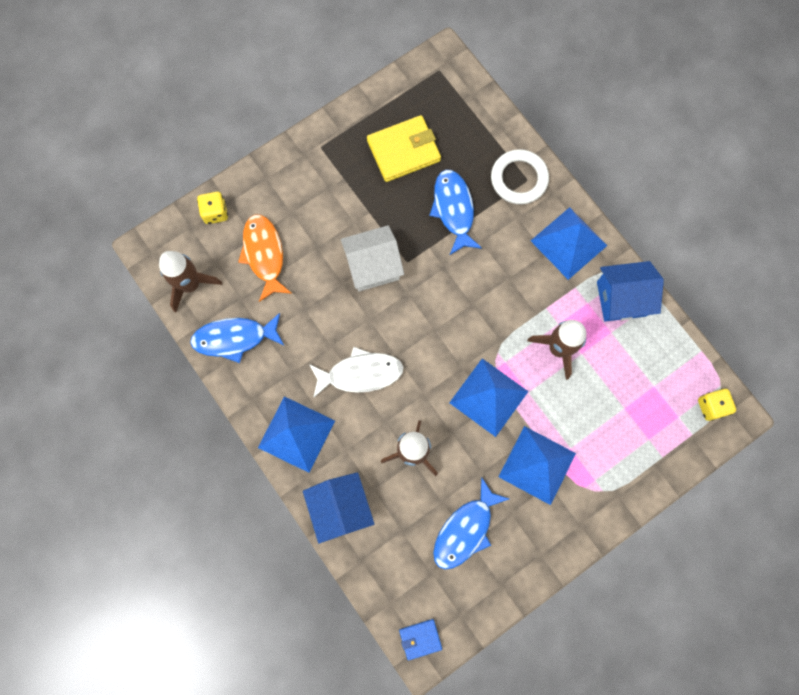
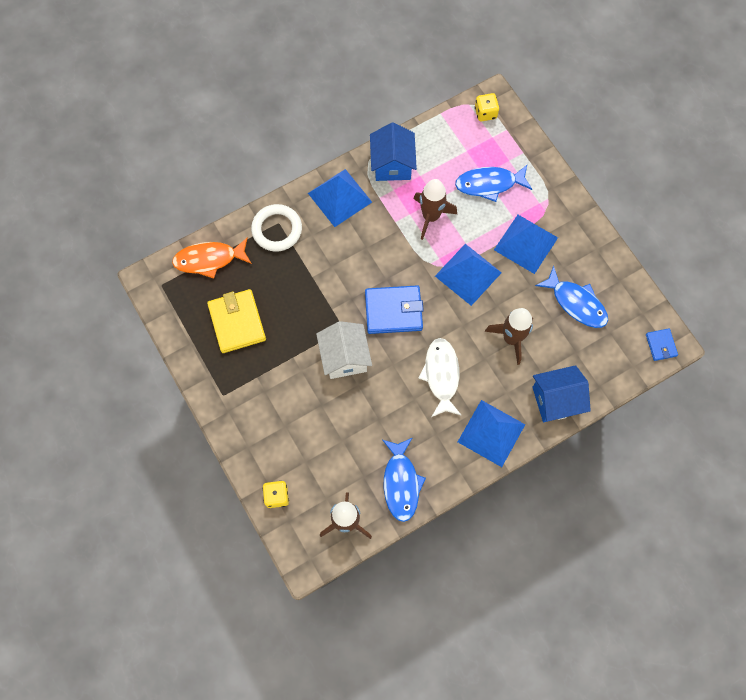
camera: 85 degrees left, 5 degrees down
(264, 255) = (324, 452): orange fish -> orange fish (209, 259)
(433, 315) = (393, 311): none -> blue wallet
(453, 210) = (299, 285): blue fish -> blue fish (489, 184)

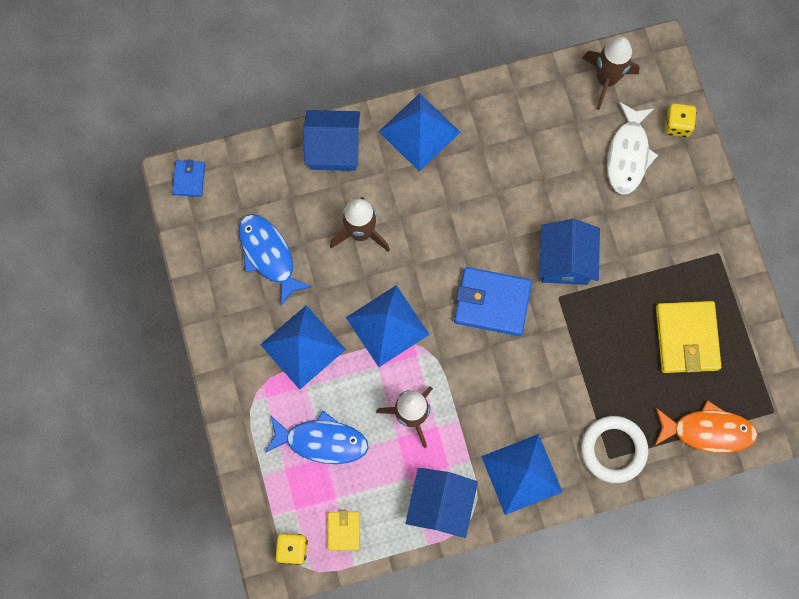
camera: 165 degrees left, 5 degrees up
(344, 357) = (565, 261): white house -> blue house
(401, 483) = (535, 104): blue fish -> none
(441, 375) = (456, 210): white fish -> white fish (628, 154)
(454, 132) = (343, 531): none -> yellow wallet

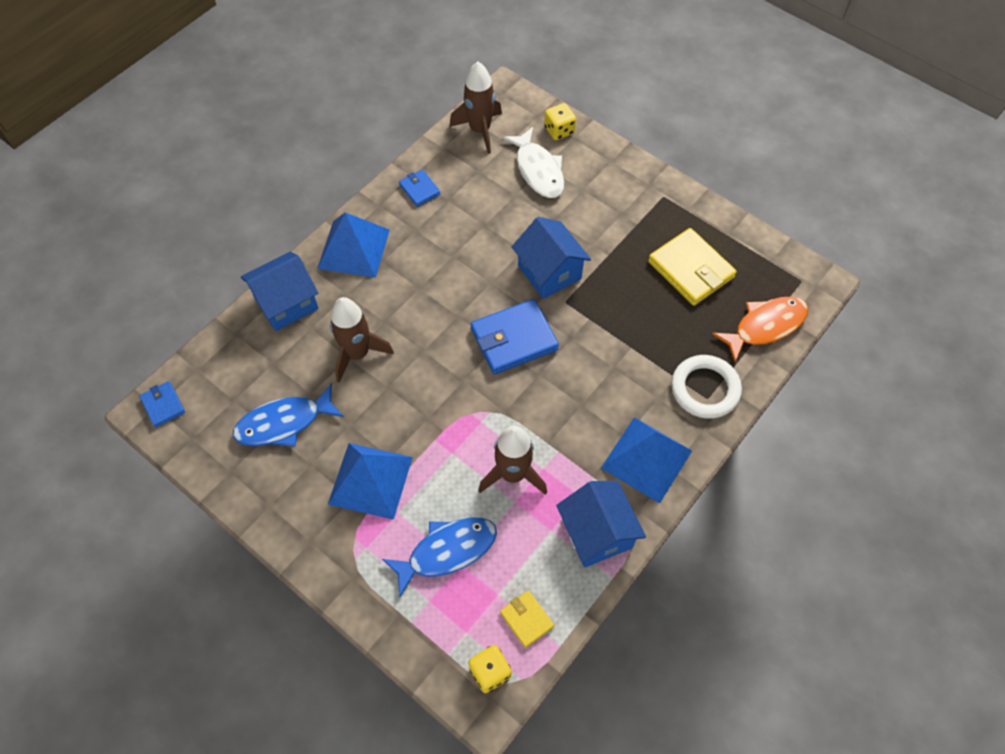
camera: 35 degrees left, 15 degrees down
(268, 255) = (284, 423): blue fish -> blue fish turned 45 degrees counterclockwise
(387, 325) = (436, 413): blue pyramid -> none
(512, 108) = (419, 189): none -> blue wallet

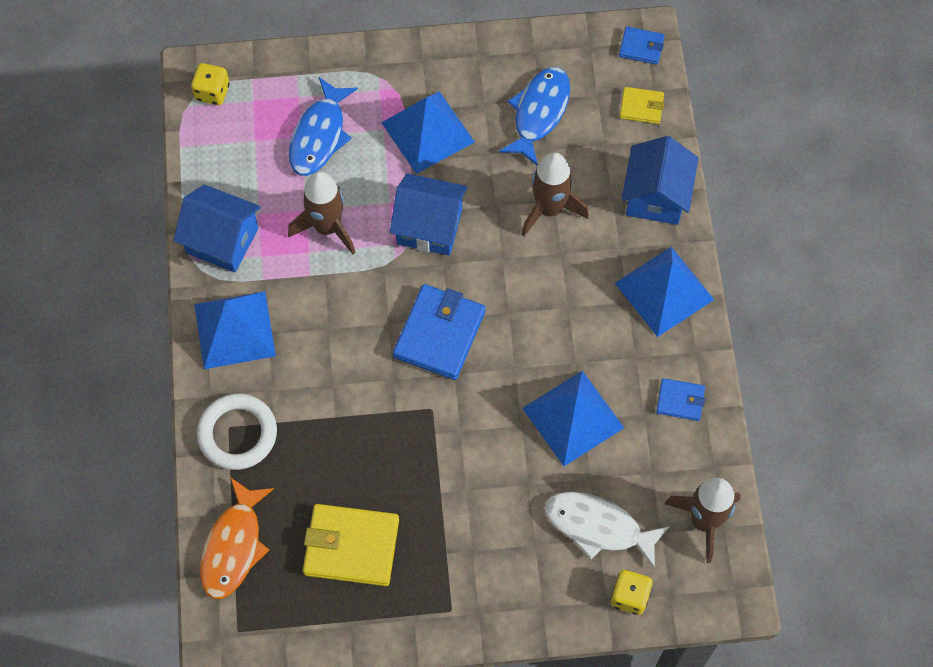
camera: 135 degrees right, 5 degrees up
(488, 230) = (573, 417): none -> blue pyramid
(526, 619) = (218, 142): yellow wallet -> yellow wallet (641, 107)
(549, 272) = (474, 425): blue house -> blue house (429, 226)

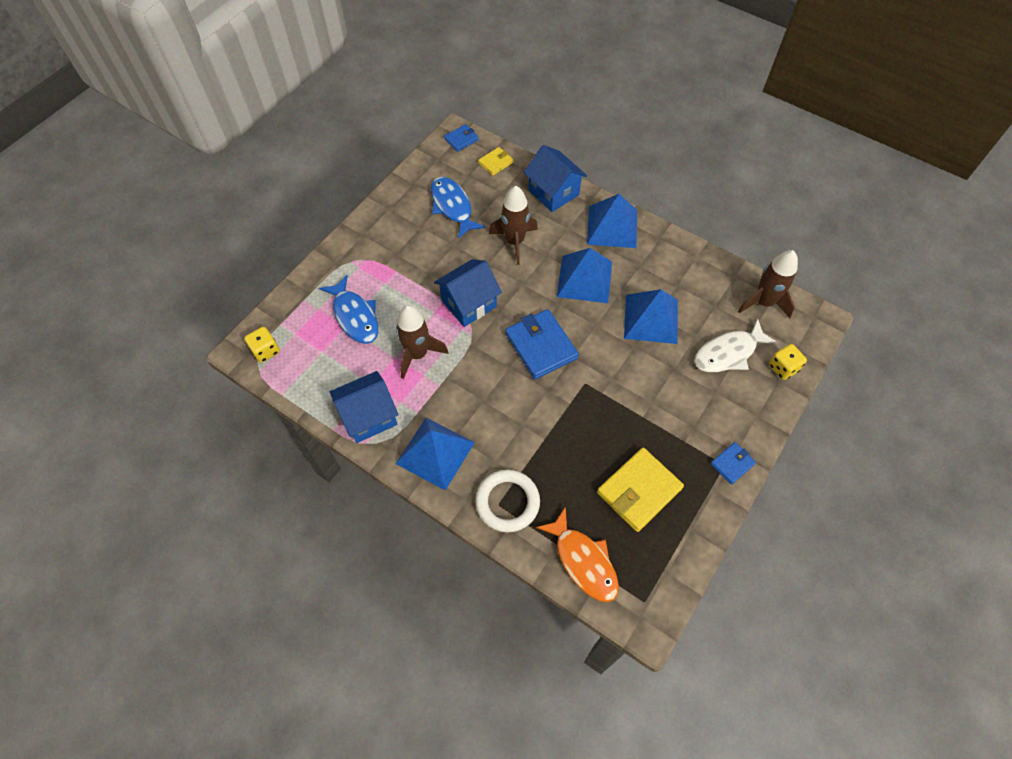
camera: 50 degrees left, 5 degrees down
(427, 132) = (409, 263): blue pyramid -> blue pyramid (584, 279)
(680, 401) = (683, 264): blue wallet -> blue wallet (732, 464)

